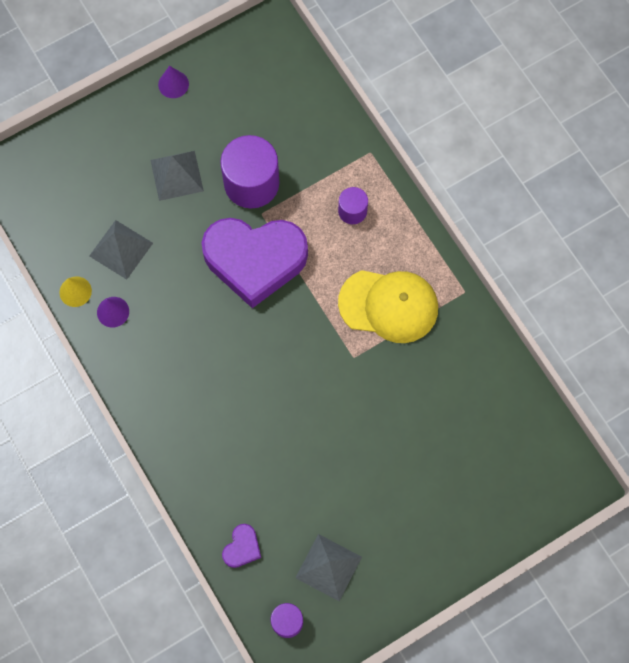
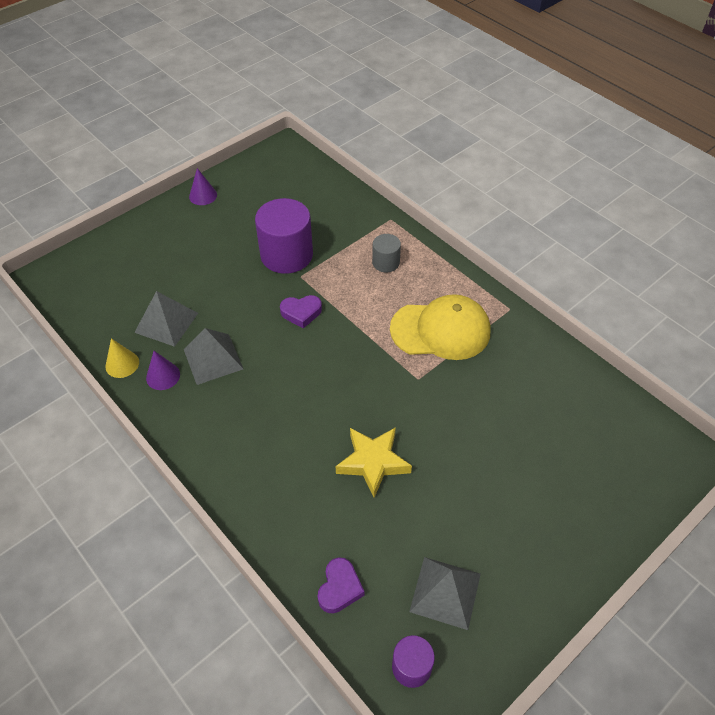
camera: 10 degrees left, 20 degrees down
(176, 175) = (214, 258): grey pyramid -> grey pyramid (213, 359)
(255, 260) = (301, 313): purple heart -> purple heart, size x0.40
(293, 438) = (373, 462): none -> yellow star
(352, 211) = (386, 262): purple cylinder -> grey cylinder

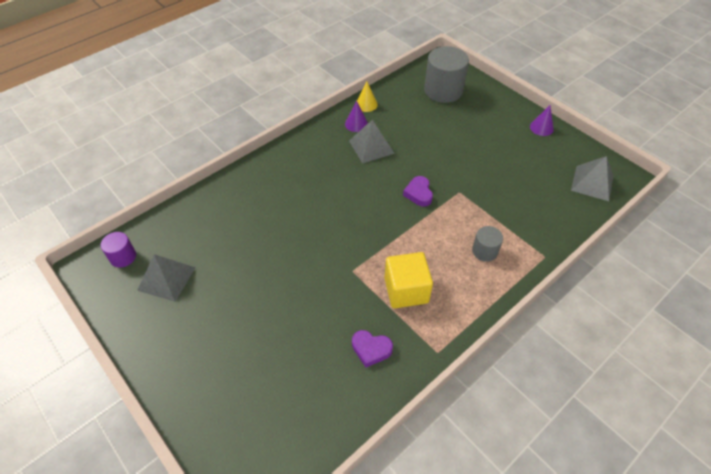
camera: 90 degrees right, 0 degrees up
(113, 277) = (443, 90): none -> grey cylinder
(166, 322) = (403, 121): grey pyramid -> grey pyramid (592, 183)
(286, 255) = (482, 182): purple cylinder -> none
(339, 588) = (184, 220): purple heart -> purple heart (371, 349)
(373, 462) = (275, 239): yellow star -> none
(440, 330) = (406, 290): yellow cap -> yellow cube

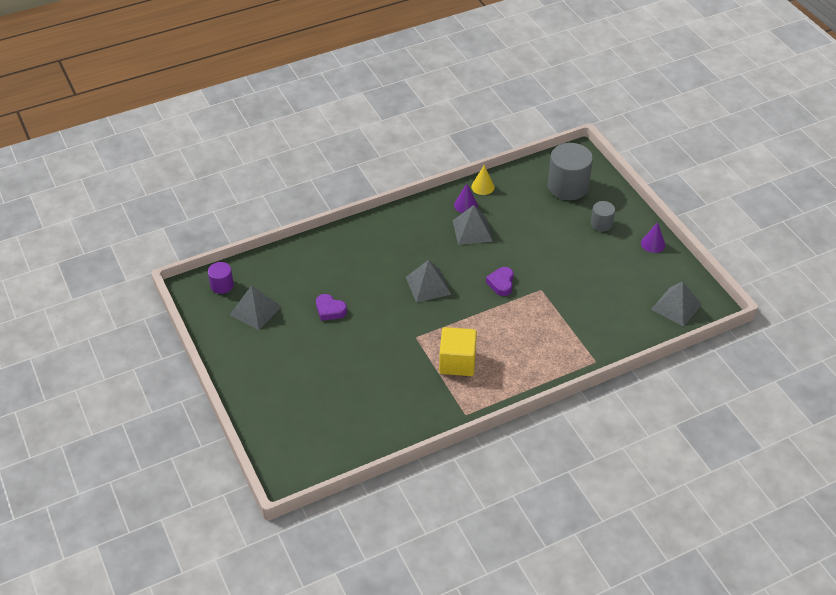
camera: 15 degrees right, 5 degrees down
(346, 210) = (428, 285): none -> grey pyramid
(371, 349) = (410, 400): purple heart -> purple heart (330, 310)
(484, 251) = (541, 345): grey cylinder -> grey cylinder (601, 224)

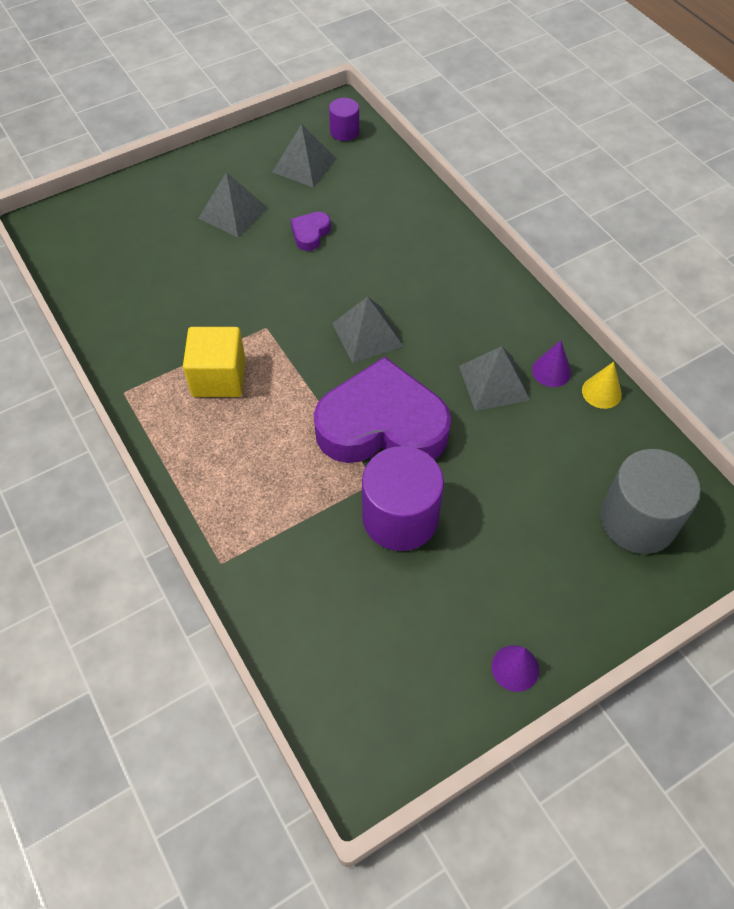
camera: 85 degrees right, 10 degrees up
(501, 283) = (382, 426): purple heart -> purple heart, size x2.50
(565, 280) = (400, 517): none -> purple cylinder
(601, 224) = (551, 576): grey cylinder -> none
(676, 307) = (354, 704): grey pyramid -> grey pyramid (233, 213)

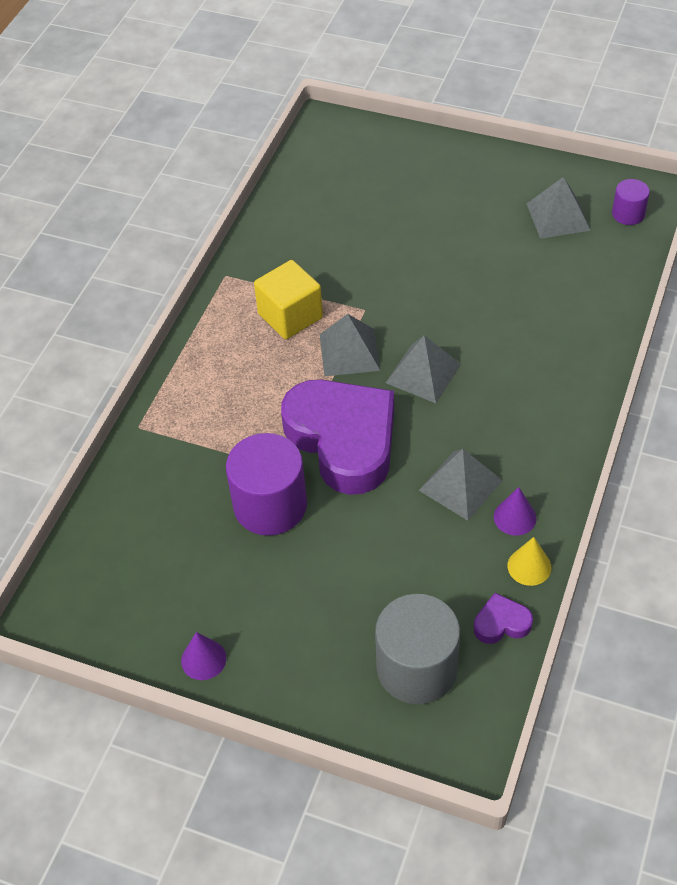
camera: 55 degrees right, 5 degrees down
(233, 213) = (456, 212): grey pyramid -> grey pyramid (349, 352)
(310, 234) = (488, 270): purple heart -> purple heart (501, 623)

